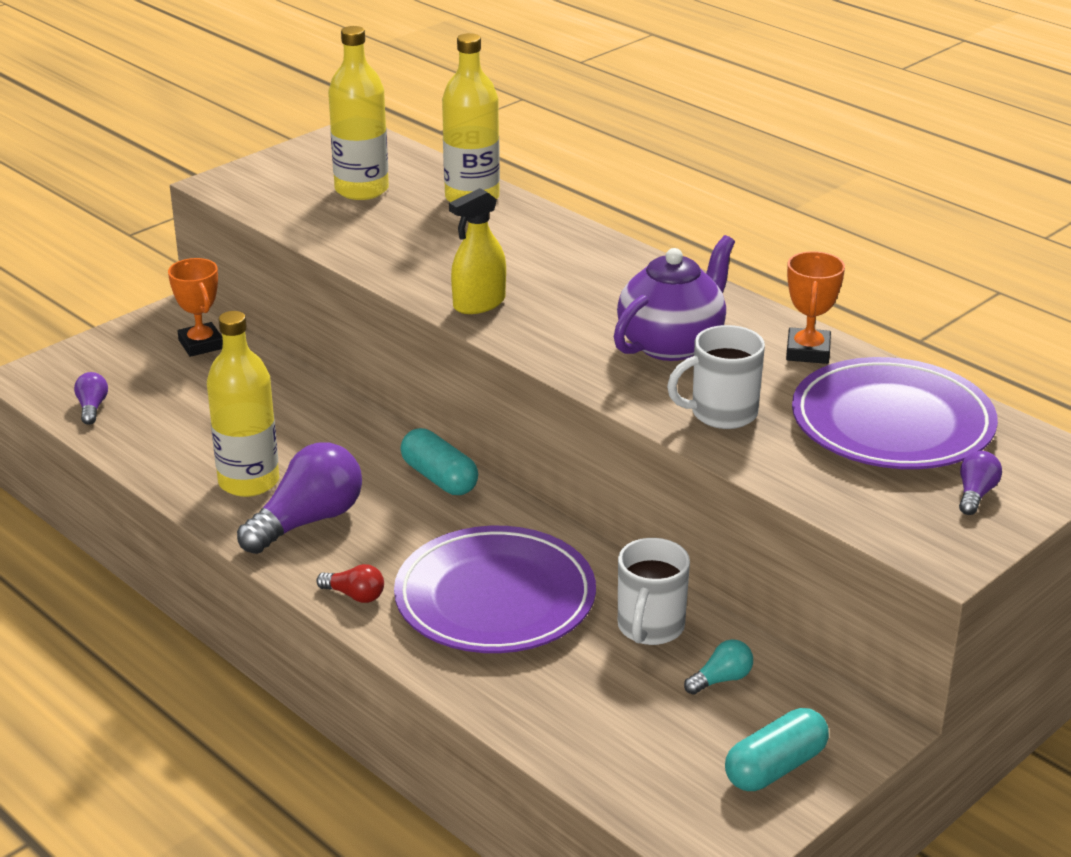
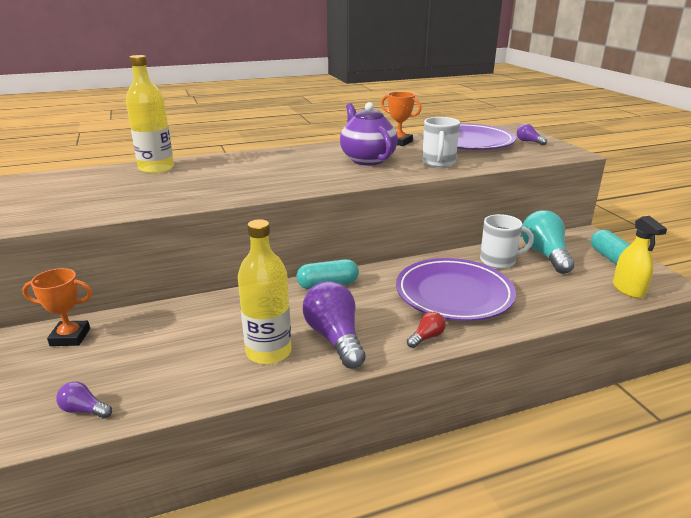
camera: 65 degrees left, 5 degrees down
(361, 190) = (91, 190): yellow bottle -> none
(479, 304) = (276, 186): yellow spray bottle -> yellow spray bottle (628, 289)
(650, 628) = (499, 261): white mug -> white mug turned 45 degrees counterclockwise
(721, 679) = (545, 255): turquoise light bulb -> turquoise light bulb, size x2.10

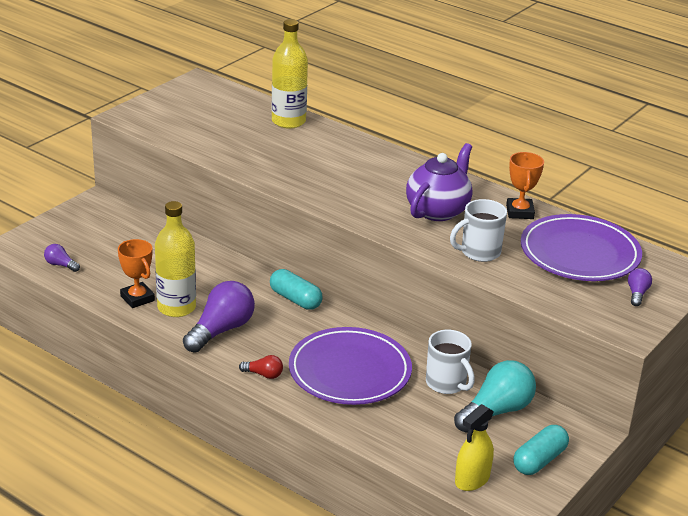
camera: 55 degrees right, 5 degrees up
(70, 337) = (119, 220): orange trophy -> orange trophy (137, 298)
(84, 410) = (60, 265): purple light bulb -> purple light bulb turned 45 degrees counterclockwise

